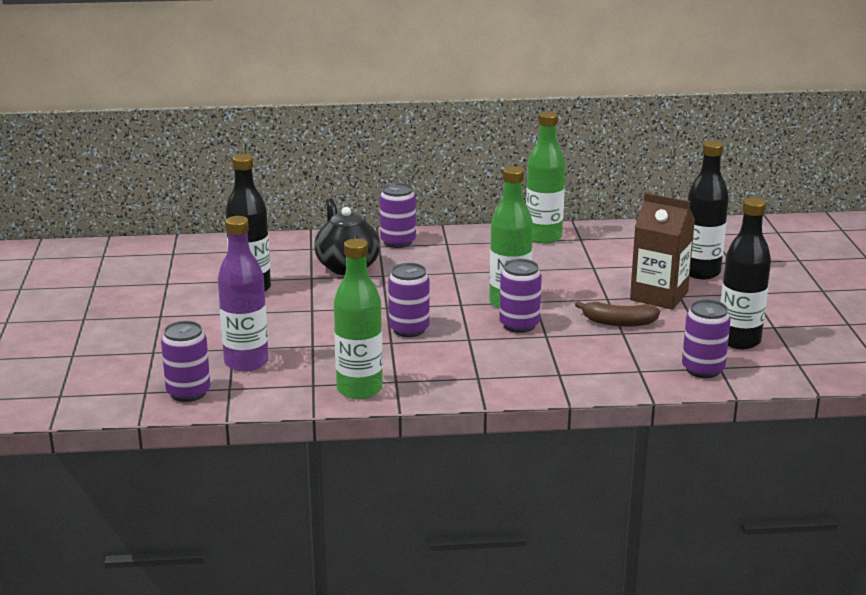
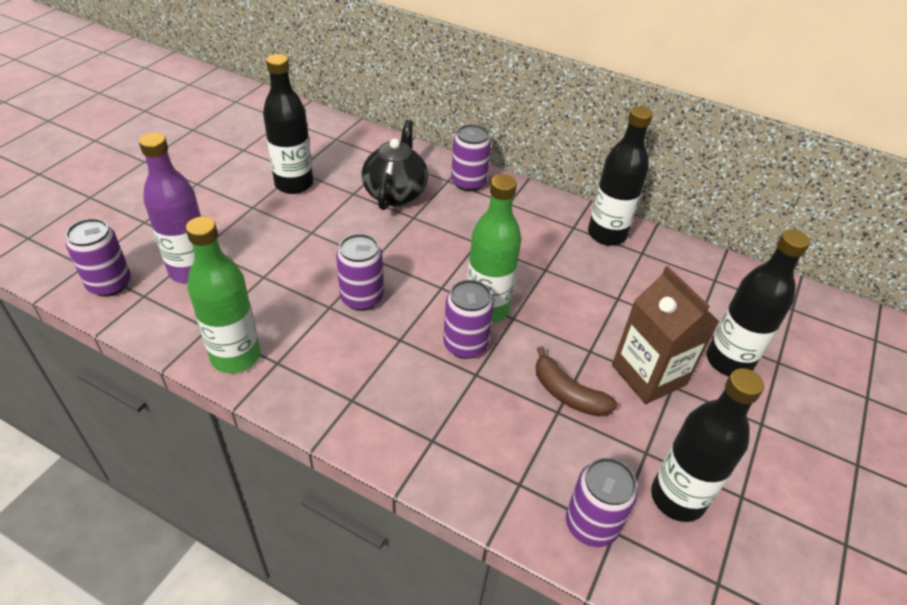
camera: 30 degrees right, 20 degrees up
(543, 237) = (607, 234): green bottle -> black bottle

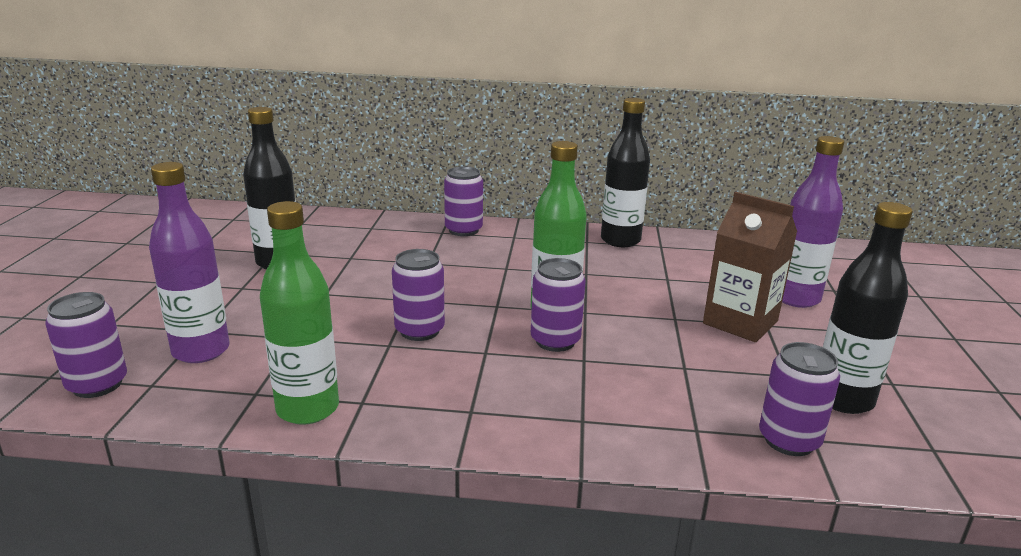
camera: 20 degrees left, 20 degrees down
(395, 193) = (395, 250): black teapot -> none
(567, 394) = (682, 352): brown banana -> none
(729, 361) = (796, 298): black bottle -> purple bottle

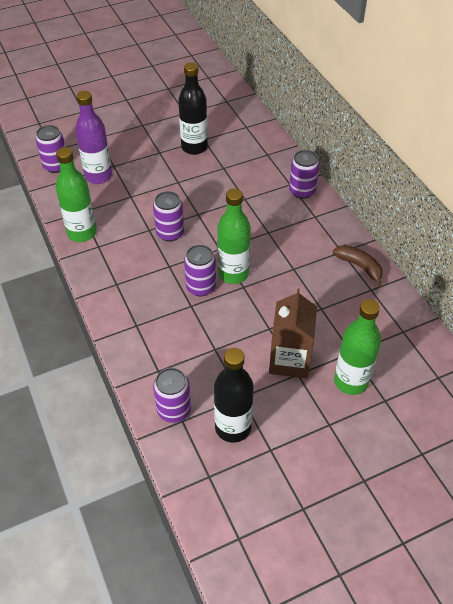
camera: 60 degrees right, 25 degrees up
(620, 240) = (359, 266): black bottle -> brown banana
(796, 298) = (351, 381): purple bottle -> green bottle

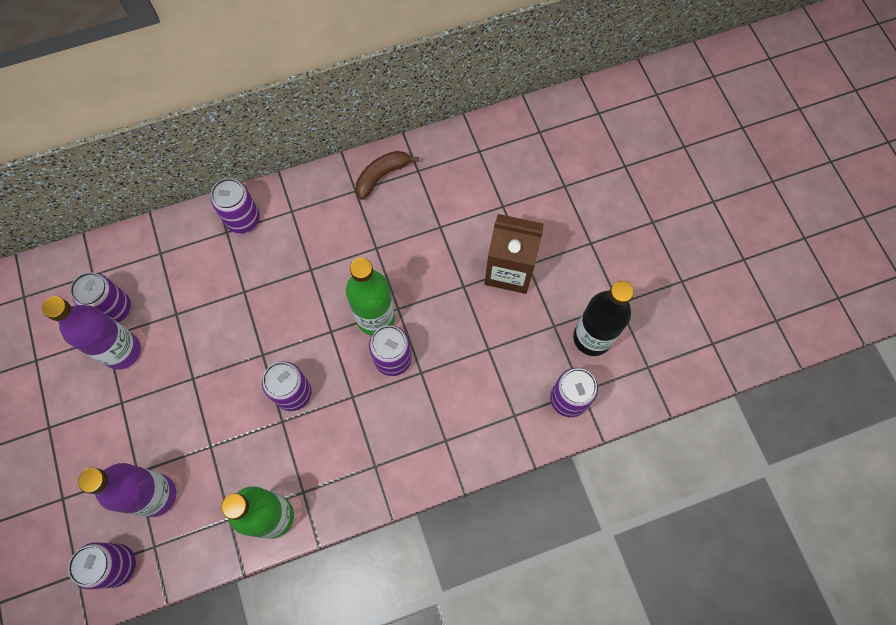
camera: 85 degrees left, 20 degrees up
(194, 147) = (122, 351): black bottle -> purple bottle
(223, 140) = (114, 309): none -> purple can
(351, 381) = (540, 213): green bottle -> none

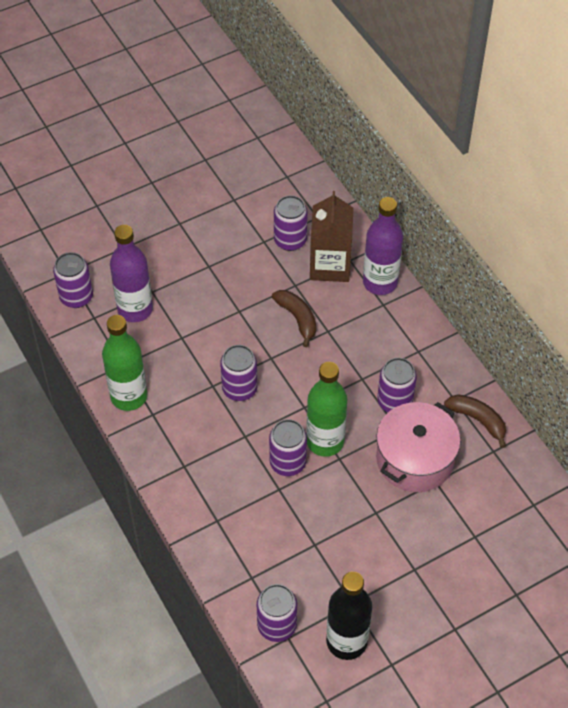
camera: 80 degrees right, 15 degrees down
(122, 351) = (253, 255): purple bottle -> purple bottle (380, 282)
(220, 319) = (297, 318): none -> brown banana
(243, 219) = (399, 314): purple can -> purple can (394, 402)
(412, 240) = (414, 459): none -> pink pot
(509, 270) = (403, 552): brown carton -> brown carton (330, 265)

